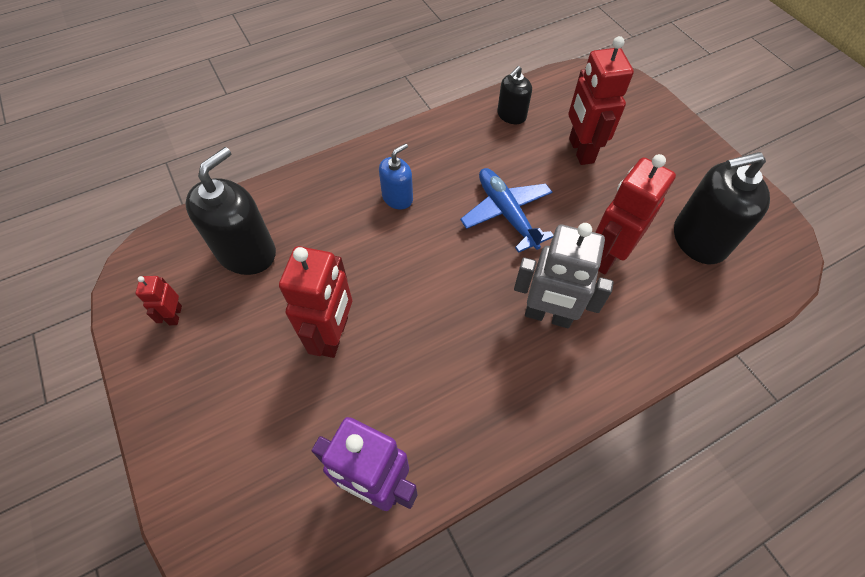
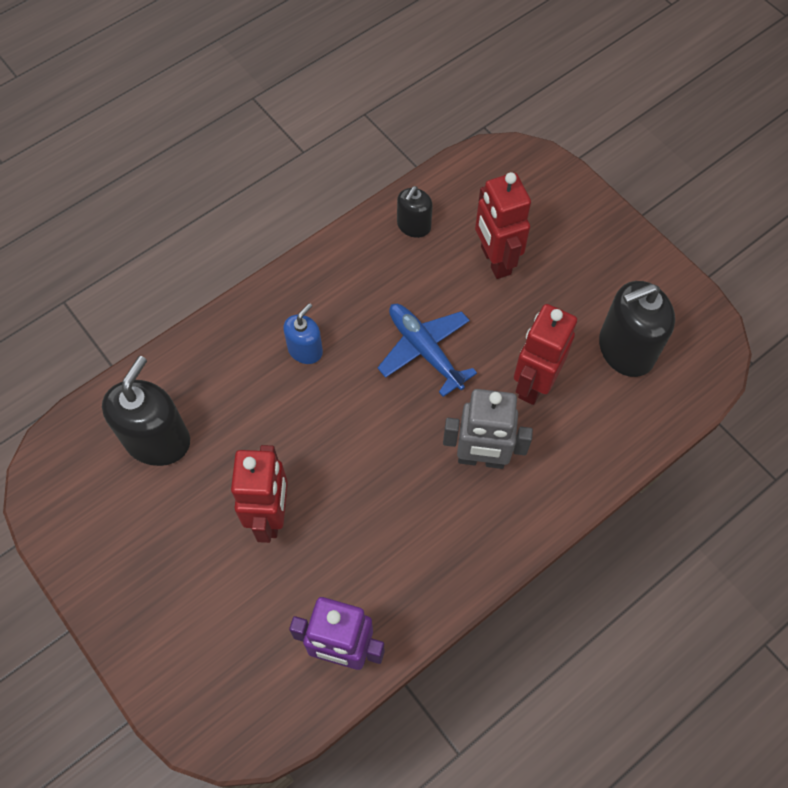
camera: 10 degrees left, 5 degrees up
(175, 315) = (102, 521): red robot -> none

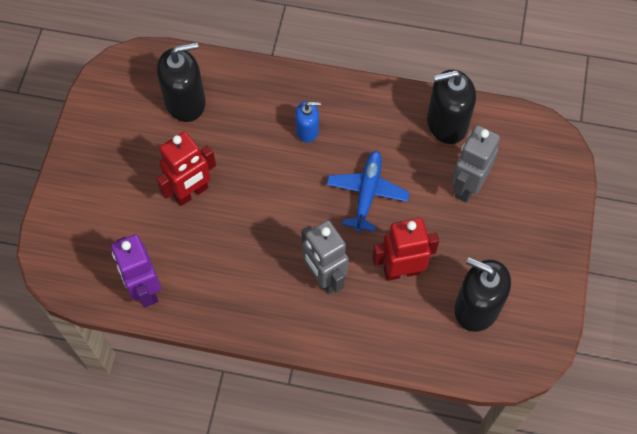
camera: 50 degrees right, 0 degrees up
(414, 226) = (447, 123): black soap dispenser -> black soap dispenser, size x1.77
(495, 260) = (467, 186): red robot -> grey robot

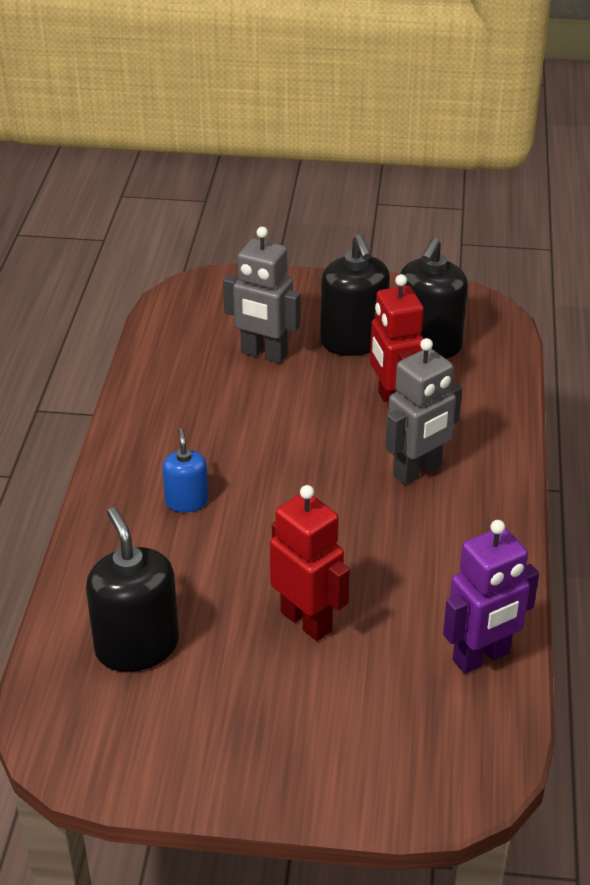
camera: 95 degrees left, 25 degrees down
(367, 194) = (285, 438): blue plane -> none
(447, 123) = (169, 372): black soap dispenser -> black soap dispenser (353, 341)

